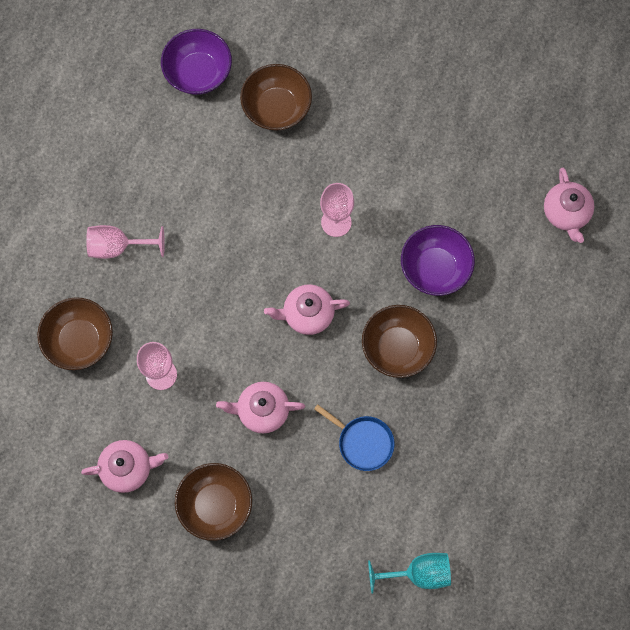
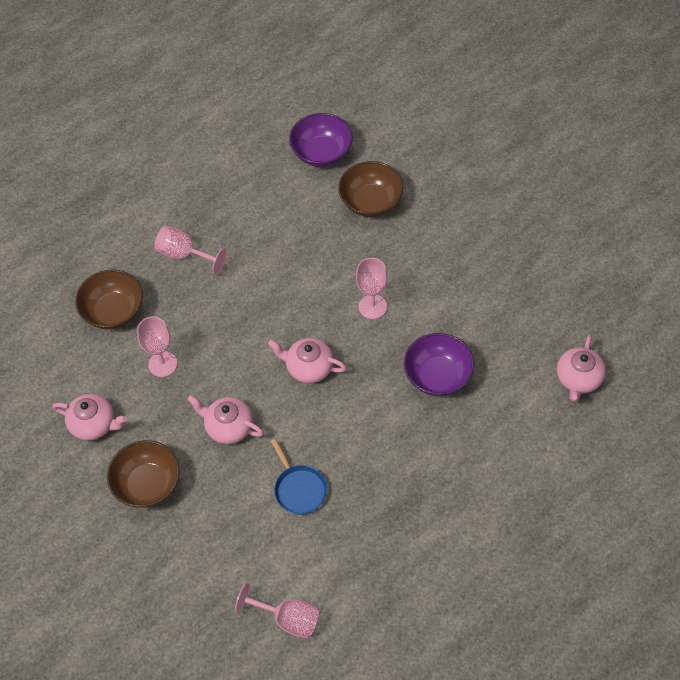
camera: 30 degrees right, 15 degrees down
(397, 347) = (371, 426): brown bowl -> none
(418, 573) = (288, 619): turquoise goblet -> pink goblet

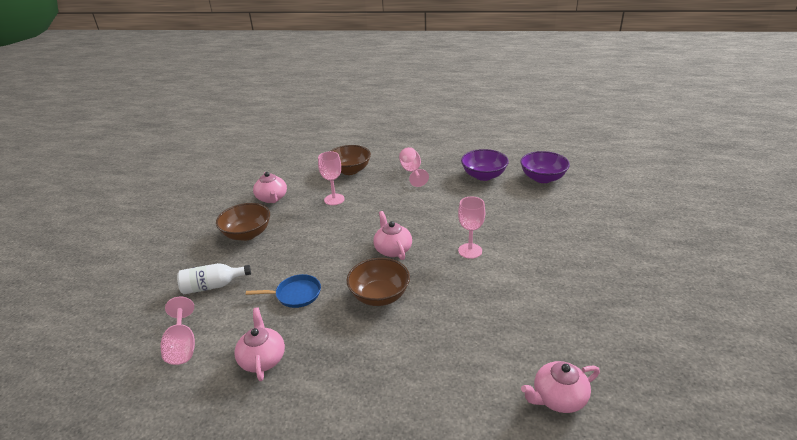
camera: 50 degrees right, 25 degrees down
(216, 558) = (213, 286): none -> white bottle
(228, 427) = (315, 242): pink teapot -> pink teapot (262, 359)
(299, 489) = (296, 294): blue pan -> blue pan turned 120 degrees counterclockwise
(371, 202) = (541, 210): brown bowl -> brown bowl (379, 296)
(438, 376) = (456, 310): purple bowl -> purple bowl (483, 176)

